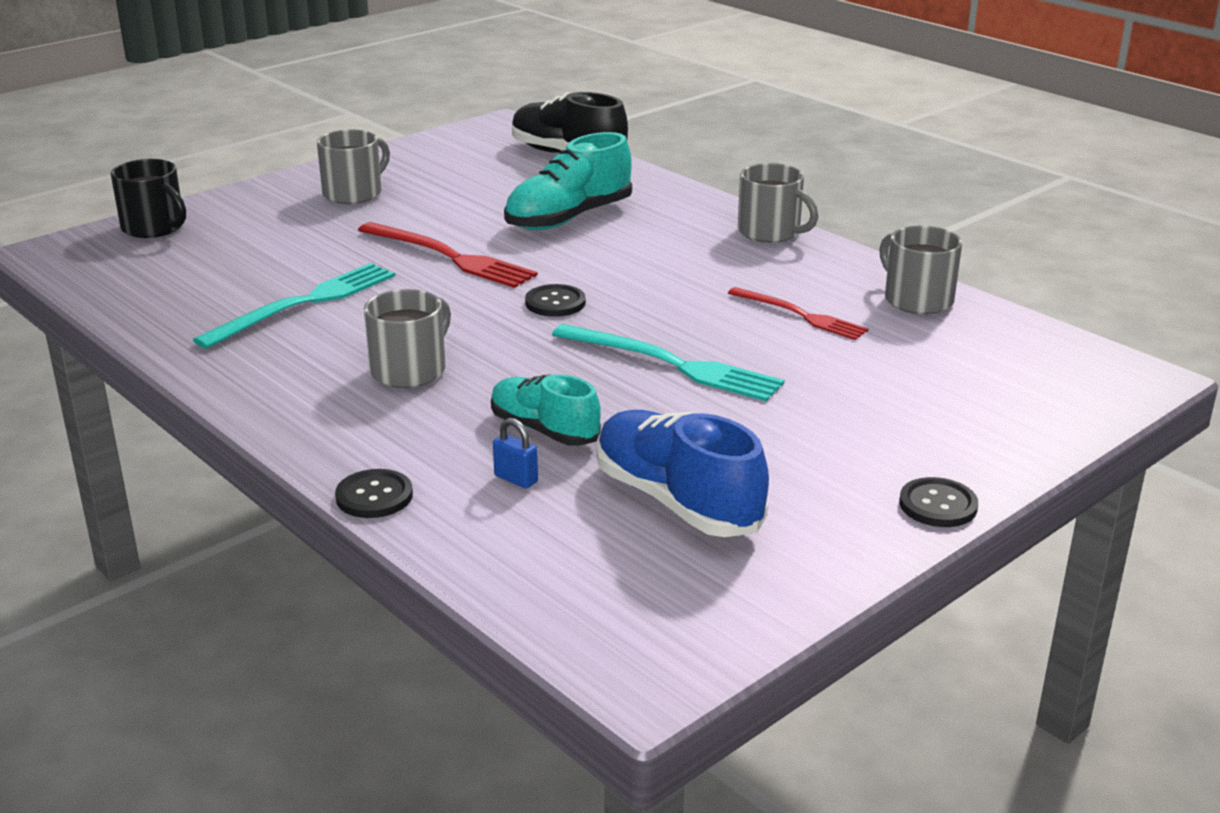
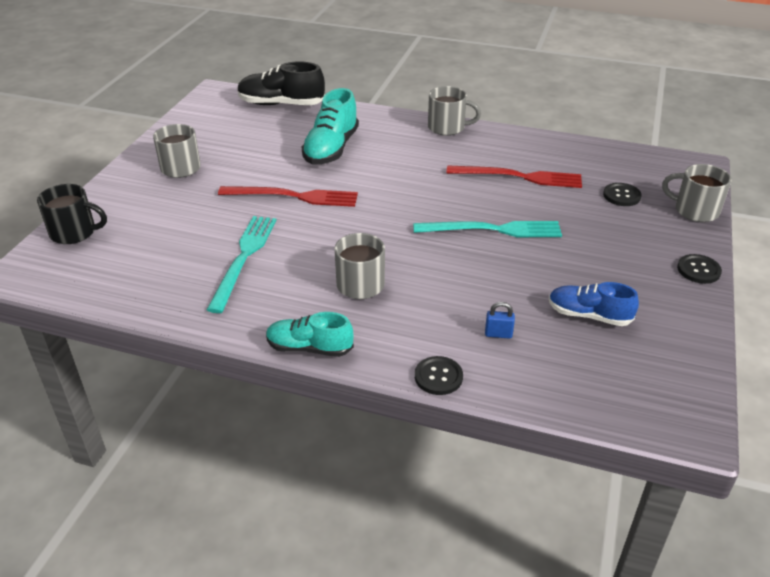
camera: 30 degrees left, 10 degrees up
(544, 430) = (476, 296): turquoise shoe -> turquoise shoe (309, 348)
(555, 303) = (388, 209): black button -> black button (621, 196)
(677, 501) = (588, 315): blue shoe -> blue shoe, size x0.66
(800, 315) = (519, 177): red fork -> red fork, size x1.51
(916, 299) = (561, 149): grey mug -> grey mug (695, 210)

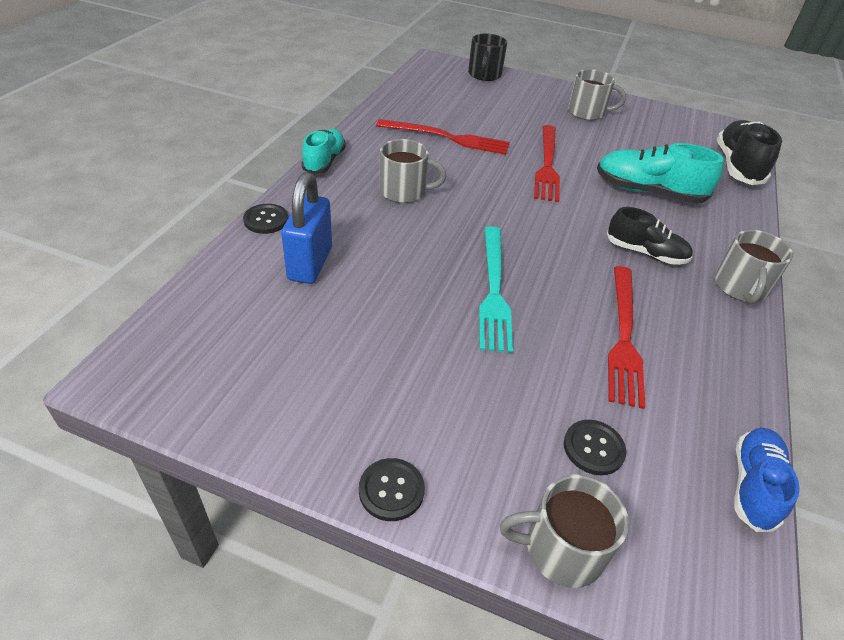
camera: 90 degrees right, 5 degrees up
(244, 258) = (447, 138): turquoise fork -> red fork
(420, 159) = (645, 253): none -> black shoe
(498, 334) = (310, 264): blue padlock -> blue padlock, size x2.29
(588, 315) = (321, 338): blue shoe -> blue shoe (753, 485)
(695, 210) = (561, 549): grey mug -> grey mug turned 120 degrees counterclockwise

